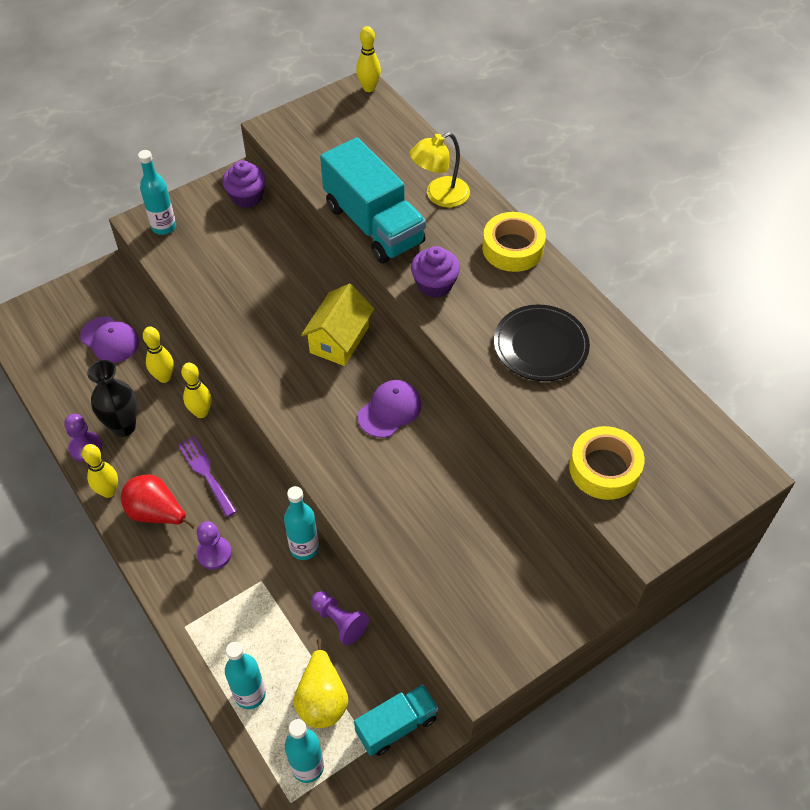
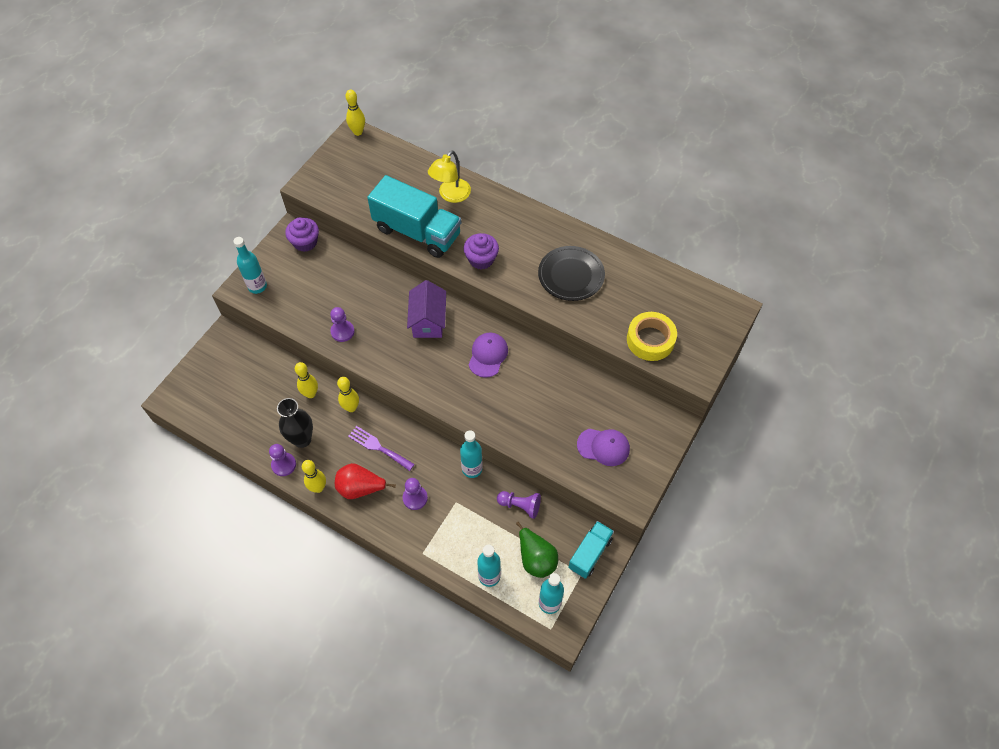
camera: 25 degrees left, 5 degrees up
(110, 340) = (255, 382): purple cap -> purple cap (603, 447)
(230, 314) = (342, 331): none -> purple pawn
(322, 699) = (536, 558): yellow pear -> green pear
(339, 340) = (428, 321): yellow house -> purple house
(512, 248) = (518, 215): yellow tape -> none

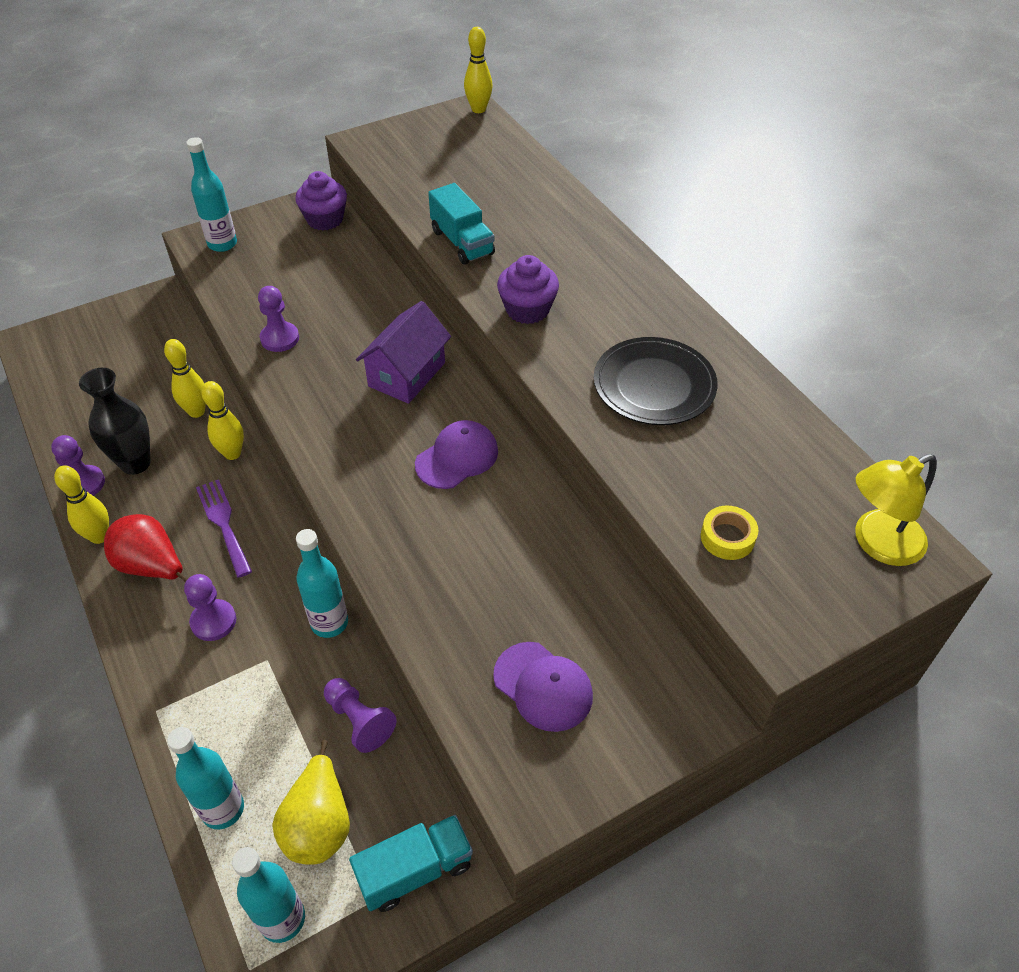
camera: 30 degrees right, 10 degrees down
(417, 232) = (462, 242): turquoise truck -> turquoise truck, size x0.56
(450, 195) = (546, 218): yellow lamp -> yellow lamp (877, 544)
(536, 558) = (319, 824): green pear -> yellow pear
(650, 340) = (727, 537): yellow tape -> yellow tape, size x0.56

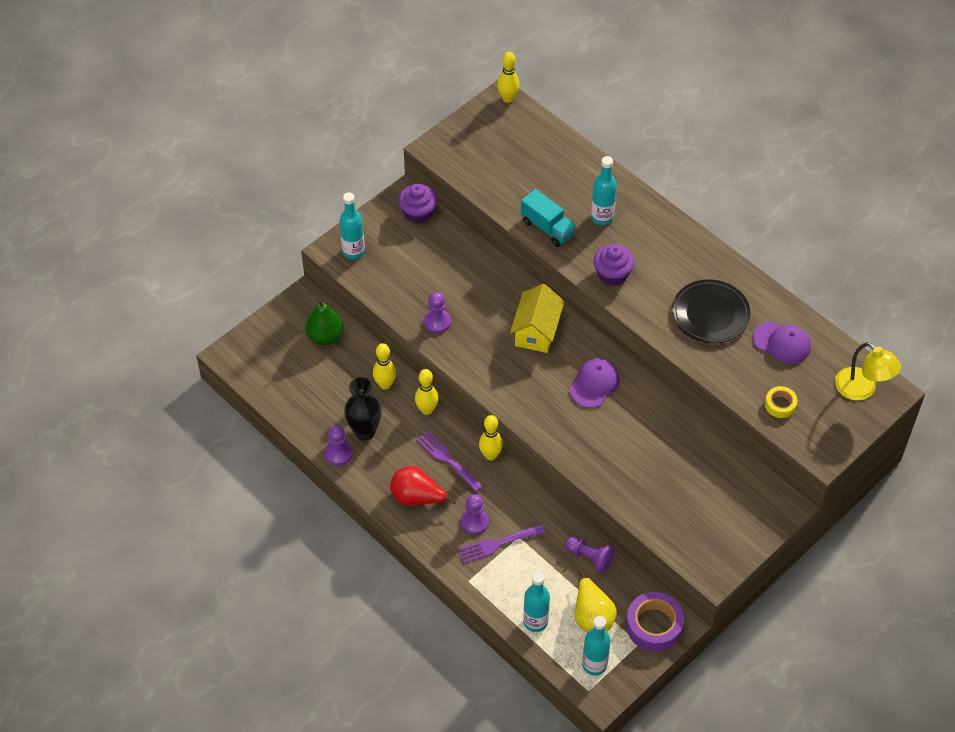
camera: 15 degrees left, 5 degrees up
(99, 536) = (371, 486): yellow bowling pin -> yellow bowling pin (490, 455)
(157, 342) = (325, 336): none -> green pear
(229, 663) = (497, 544): none -> purple fork
(329, 623) = (546, 506): turquoise bottle -> turquoise bottle (602, 217)
(407, 374) = (536, 331): purple house -> yellow house
(415, 871) = (654, 625): turquoise truck -> purple tape
(543, 686) = (697, 511): purple cap -> purple cap (782, 343)
(877, 544) = (862, 390): yellow lamp -> yellow lamp turned 90 degrees counterclockwise

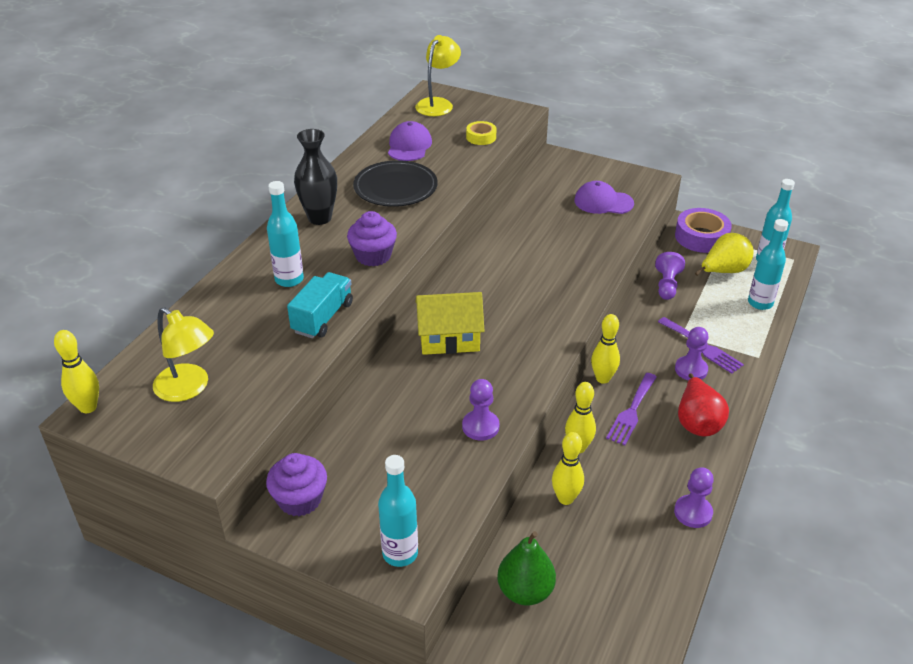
camera: 110 degrees left, 15 degrees down
(364, 431) = (645, 497): black vase -> black vase (319, 218)
(504, 147) = (189, 388): none -> yellow lamp
(594, 384) = (496, 283): purple cap -> purple cap (603, 202)

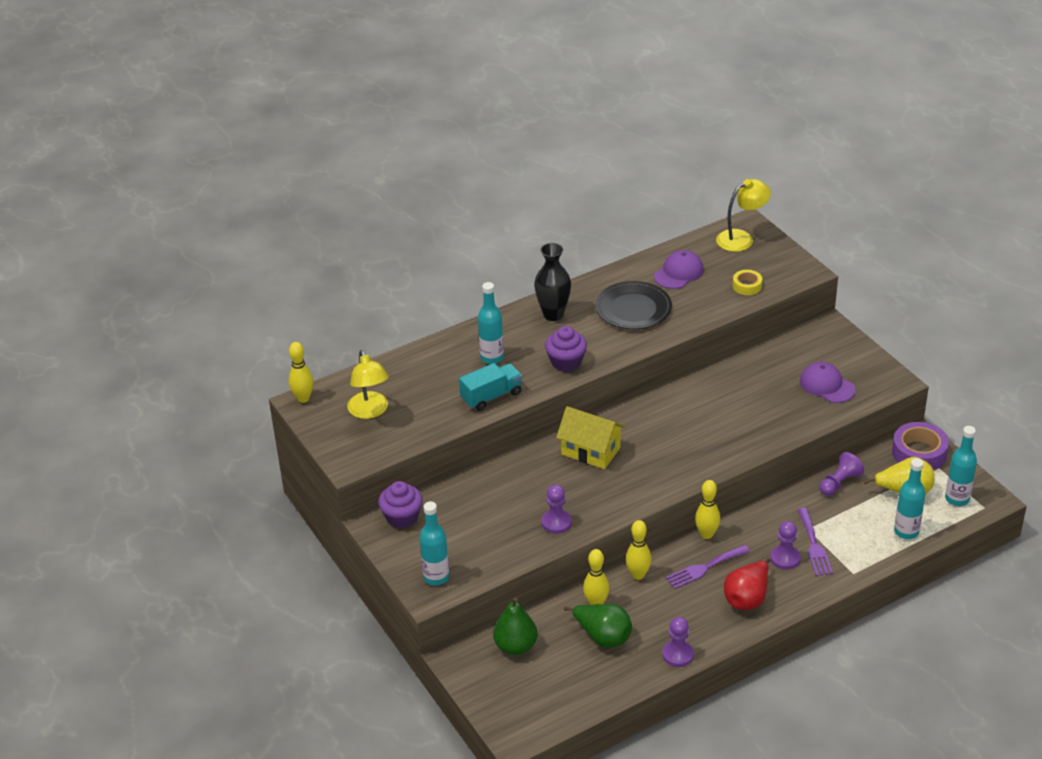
camera: 35 degrees right, 0 degrees up
(605, 531) = (603, 637): none -> green pear

